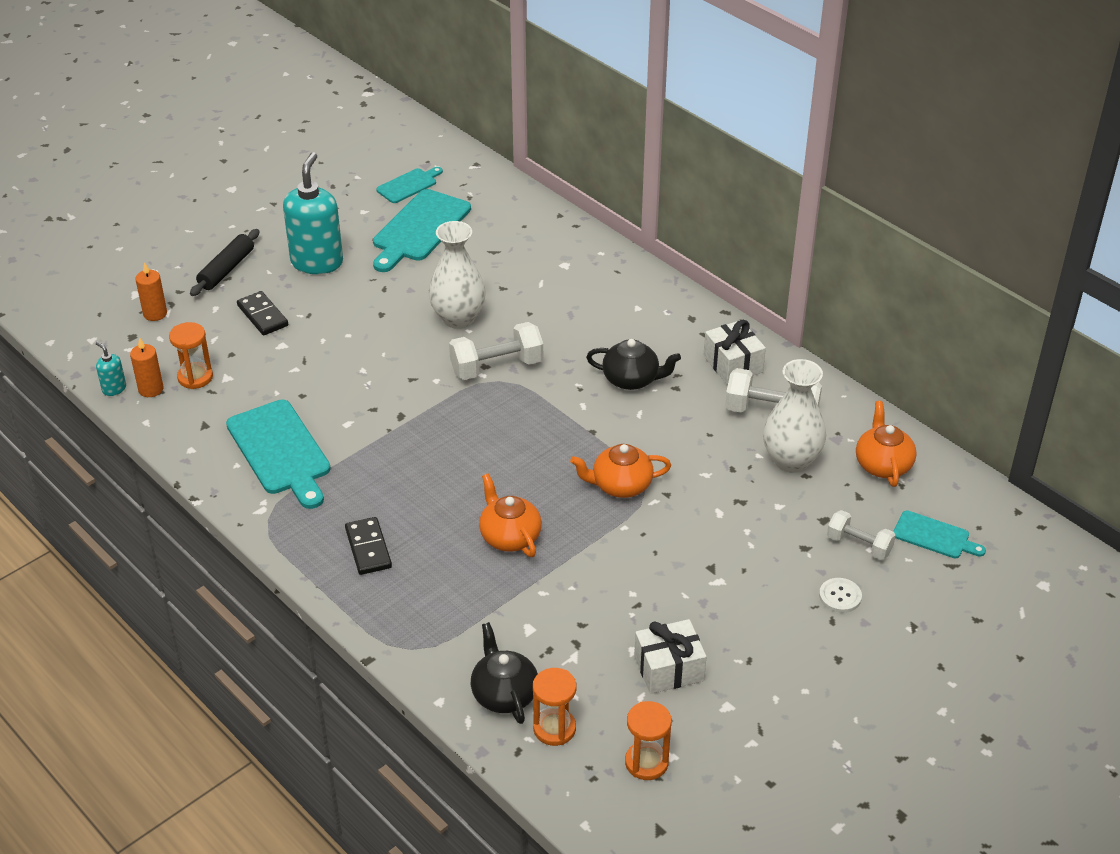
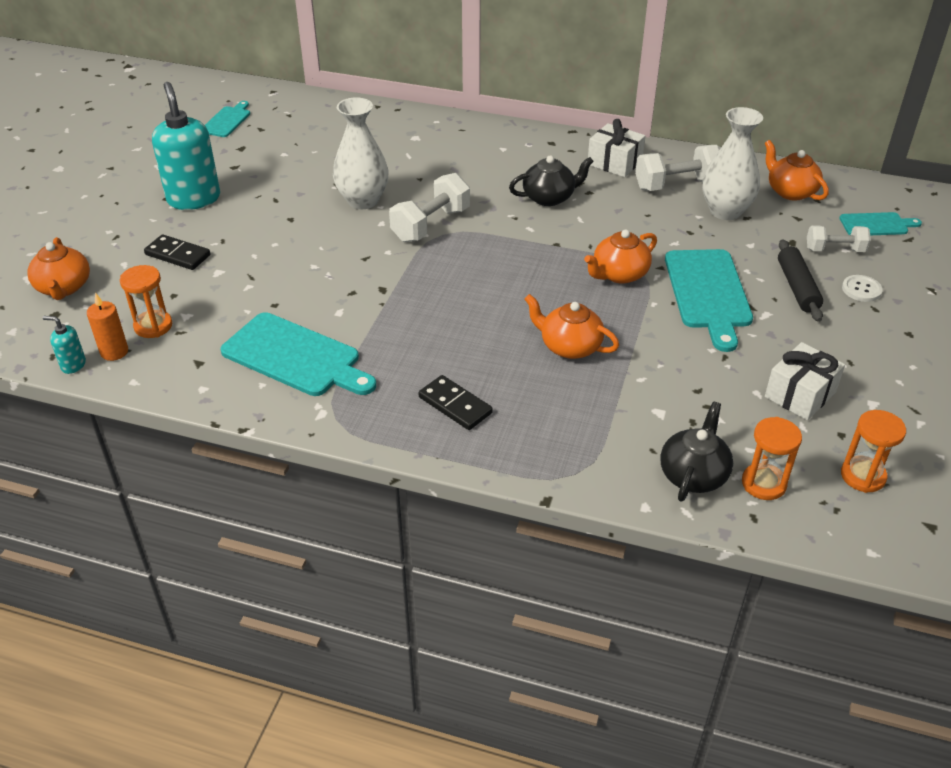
camera: 30 degrees left, 0 degrees up
(155, 314) = (64, 288): orange candle -> orange teapot
(226, 269) = (108, 230): black rolling pin -> black rolling pin (797, 287)
(419, 229) = (266, 148): turquoise cutting board -> turquoise cutting board (708, 293)
(504, 694) = (693, 474): black teapot -> black teapot turned 75 degrees clockwise

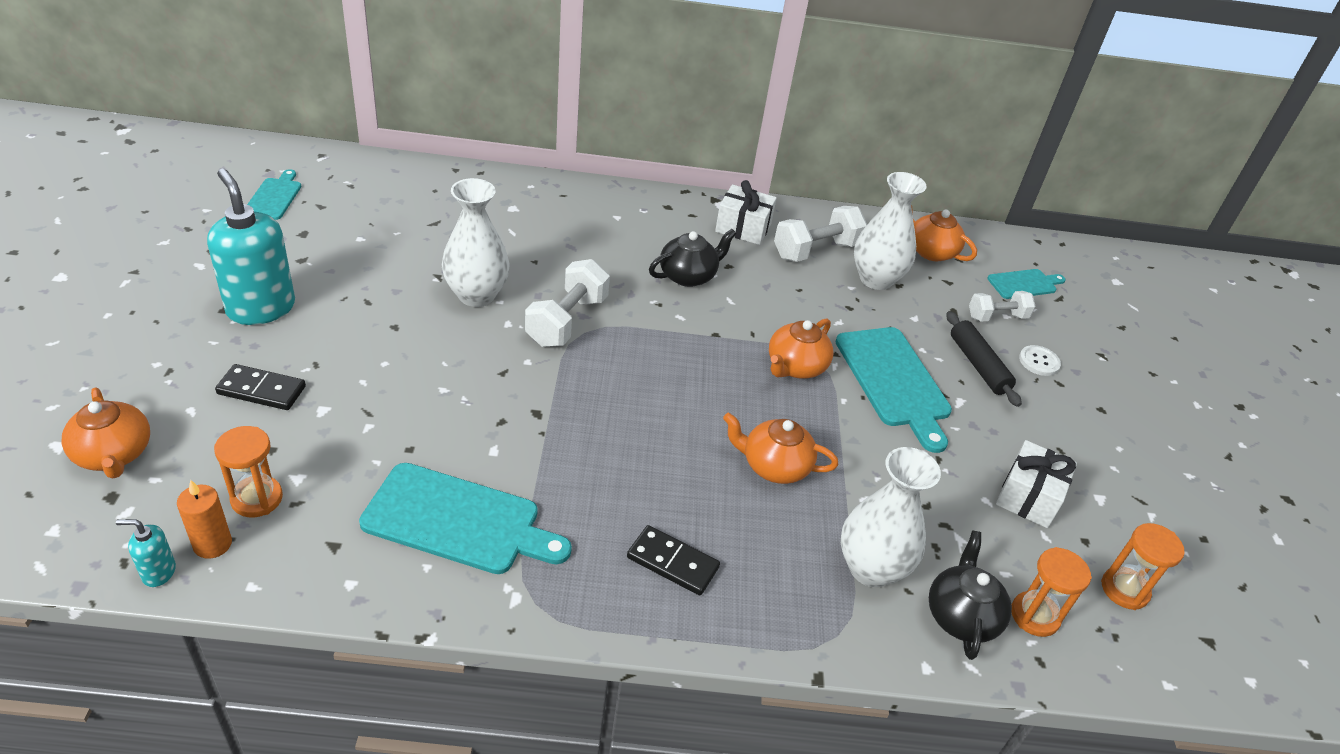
camera: 20 degrees left, 0 degrees up
(625, 430) = (871, 568): none -> white vase

